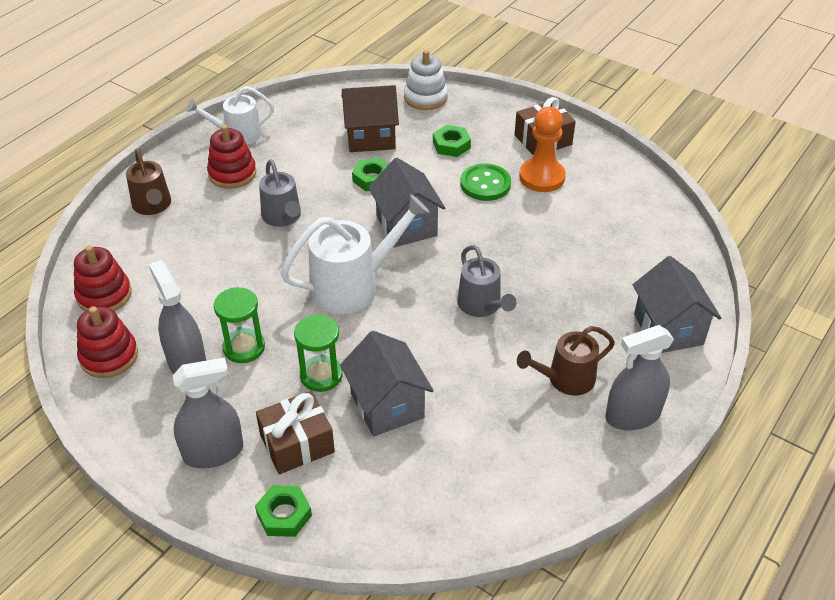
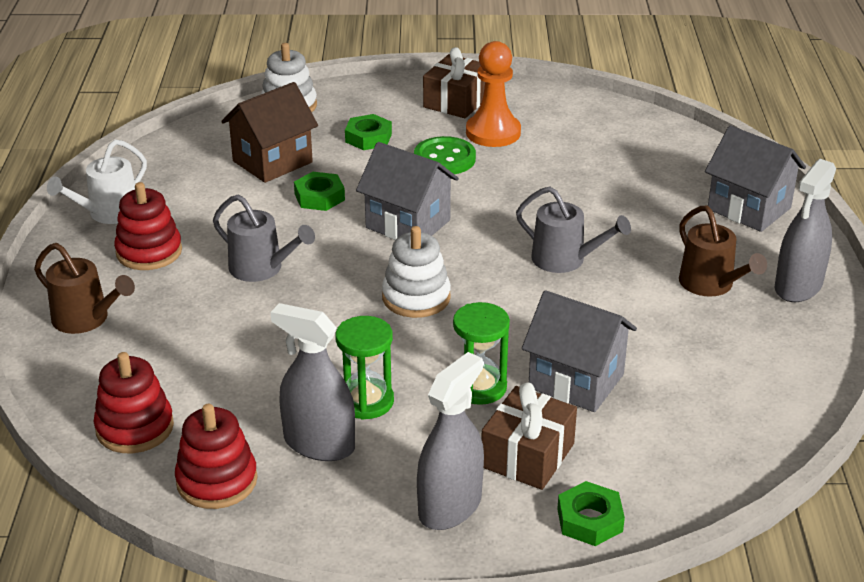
camera: 35 degrees left, 10 degrees down
(353, 286) = (416, 297): white watering can -> white stacking toy
(566, 379) = (710, 285): brown watering can -> brown watering can turned 60 degrees counterclockwise

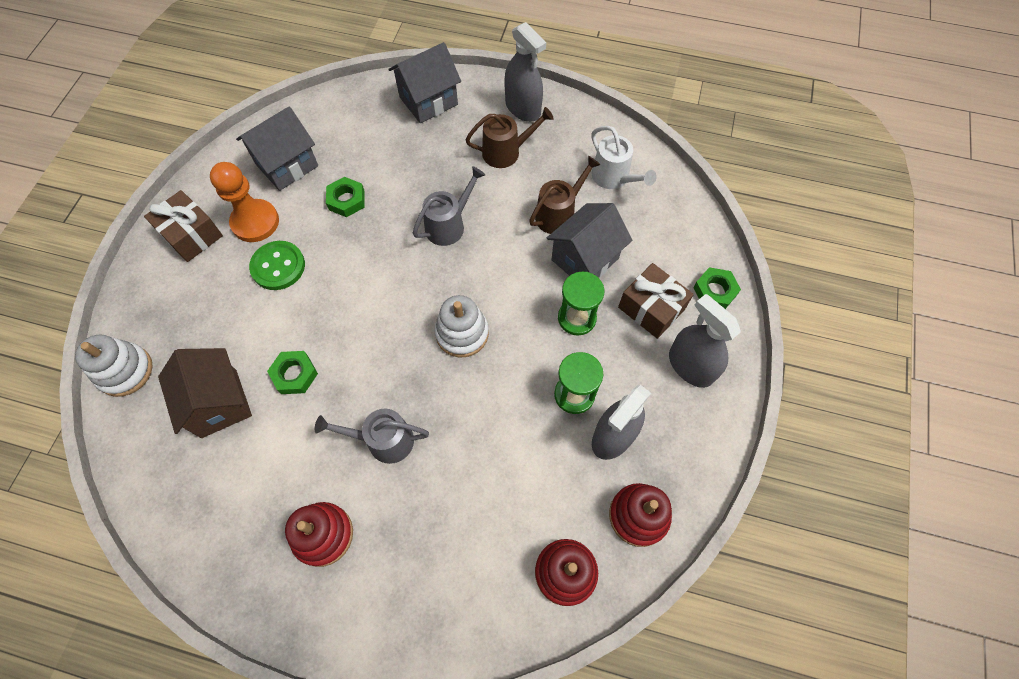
camera: 75 degrees left, 30 degrees up
(86, 319) = (407, 603): brown watering can -> brown watering can (558, 214)
(109, 213) = (242, 567): white watering can -> white watering can (613, 177)
(261, 268) = (384, 440): grey watering can -> grey watering can turned 135 degrees counterclockwise
(368, 138) = (217, 316): green nut -> green nut (346, 200)
(408, 224) = (363, 316): grey house -> grey house (287, 165)

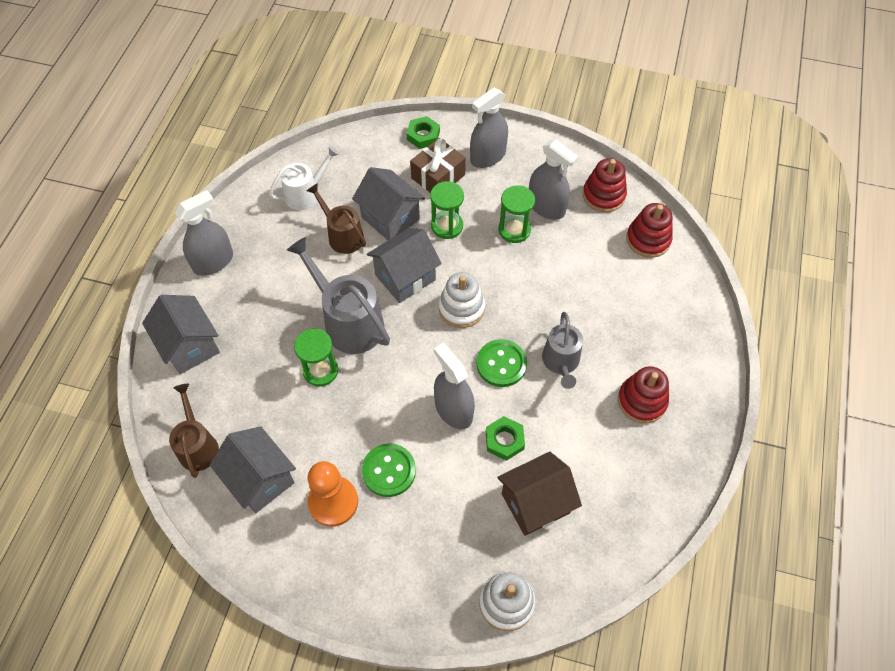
camera: 90 degrees left, 5 degrees down
(191, 235) = (345, 567): brown gift -> none
(336, 324) = (453, 410): none -> grey spray bottle
(346, 200) = (312, 414): green nut -> none
(387, 374) = (501, 364): none -> green button
(393, 204) = (320, 370): none -> green hourglass
(449, 225) = (349, 322): grey watering can -> grey watering can, size x1.57
(504, 276) = (405, 277): none -> grey house
(506, 152) = (267, 276): brown watering can -> brown watering can (198, 446)

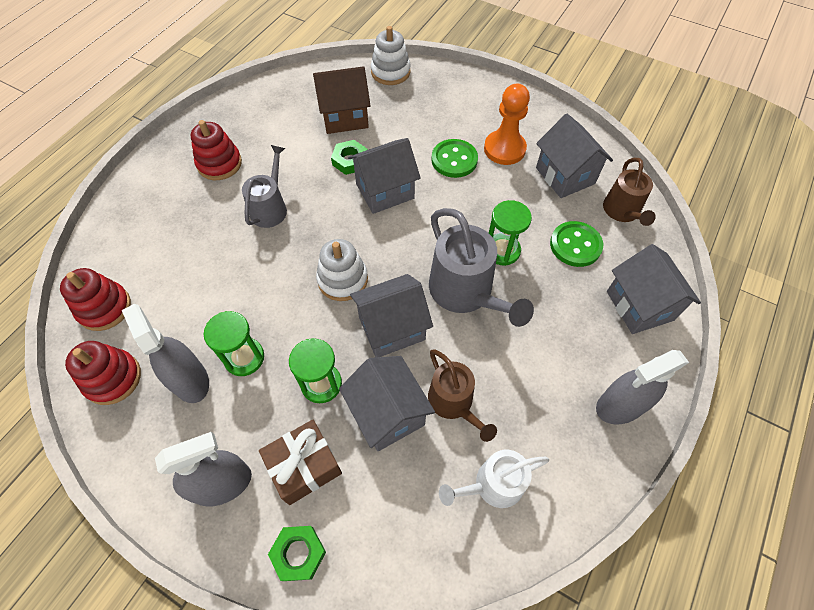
camera: 165 degrees left, 0 degrees up
(453, 410) = (385, 191): grey spray bottle -> grey house
(501, 364) = (326, 218): green button -> green button (575, 245)

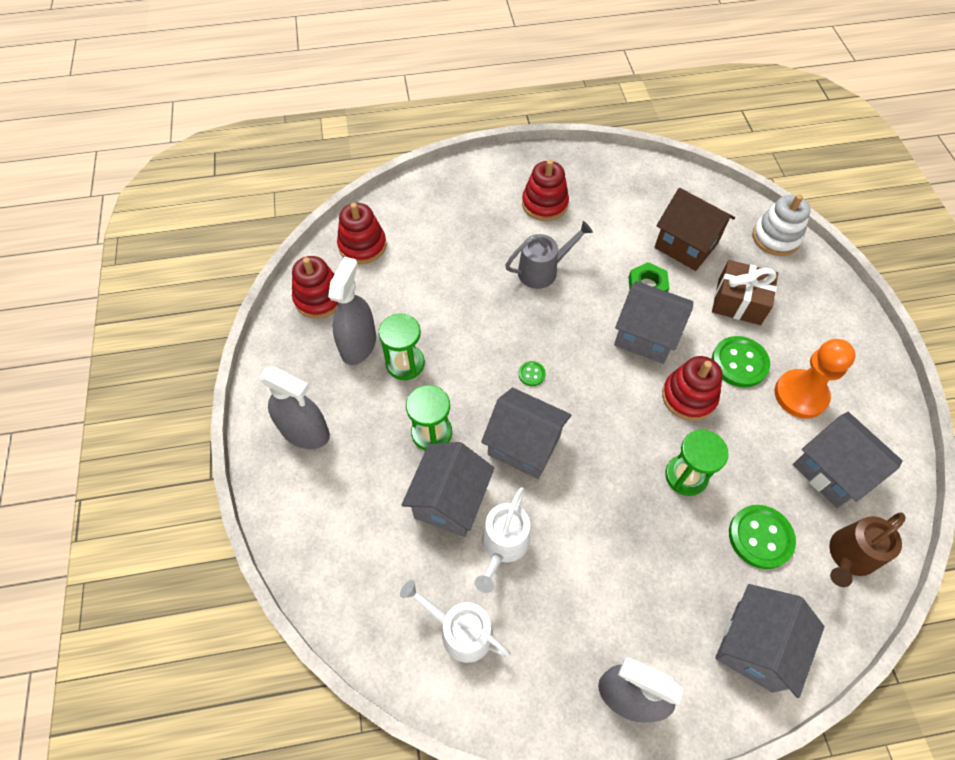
camera: 50 degrees right, 0 degrees up
(298, 553) = (297, 524): green nut -> none
(304, 466) = (360, 475): brown gift -> brown gift (739, 302)
(342, 279) = (531, 374): white stacking toy -> green button
(450, 204) = (689, 396): none -> red stacking toy
(453, 403) = (503, 545): brown watering can -> white watering can
(465, 292) = (613, 477): grey watering can -> none
(565, 176) = (831, 471): grey house -> grey house turned 60 degrees counterclockwise

